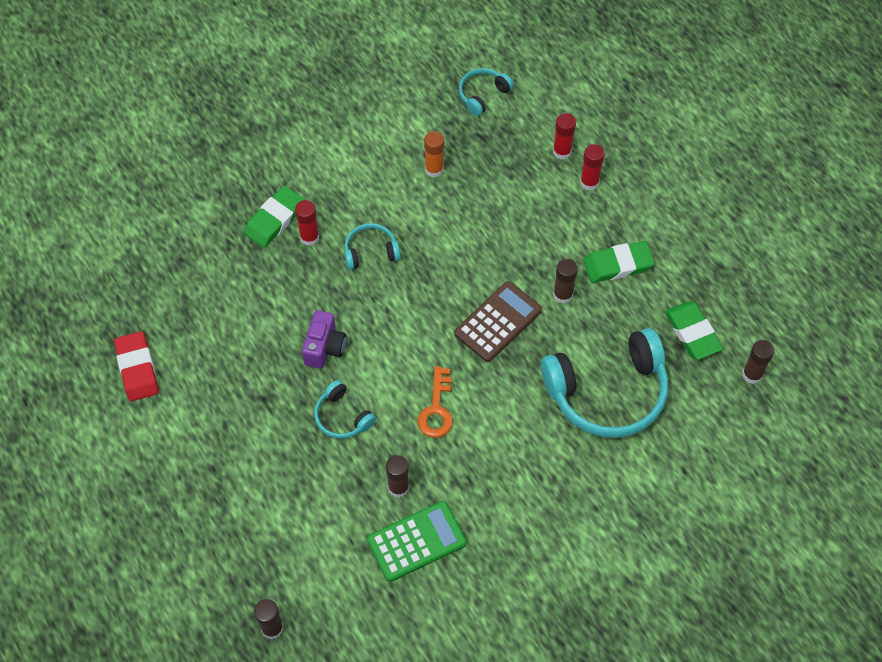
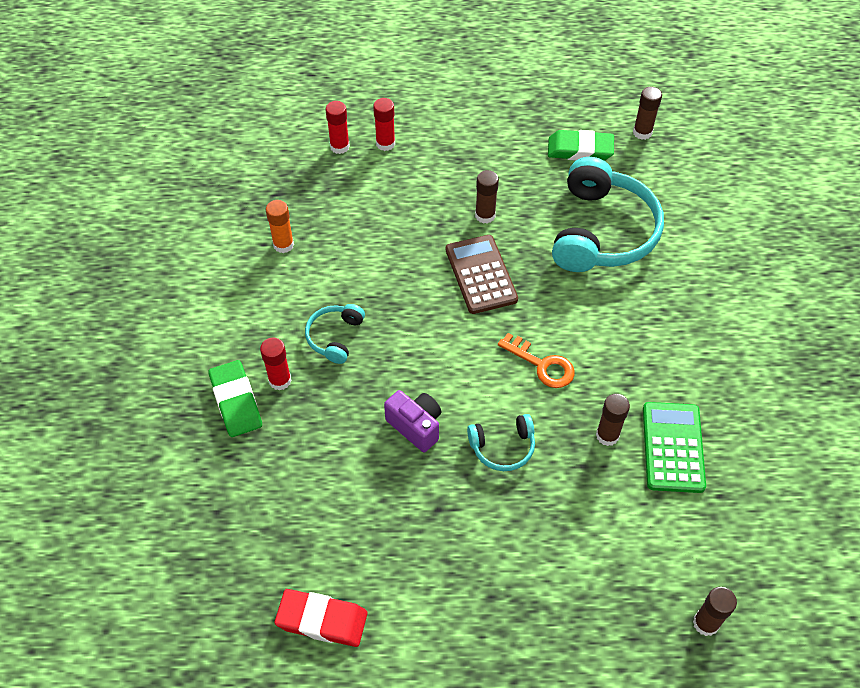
camera: 60 degrees left, 5 degrees down
(483, 95) = (233, 171): turquoise headphones -> none
(618, 265) = (481, 165): green eraser -> none

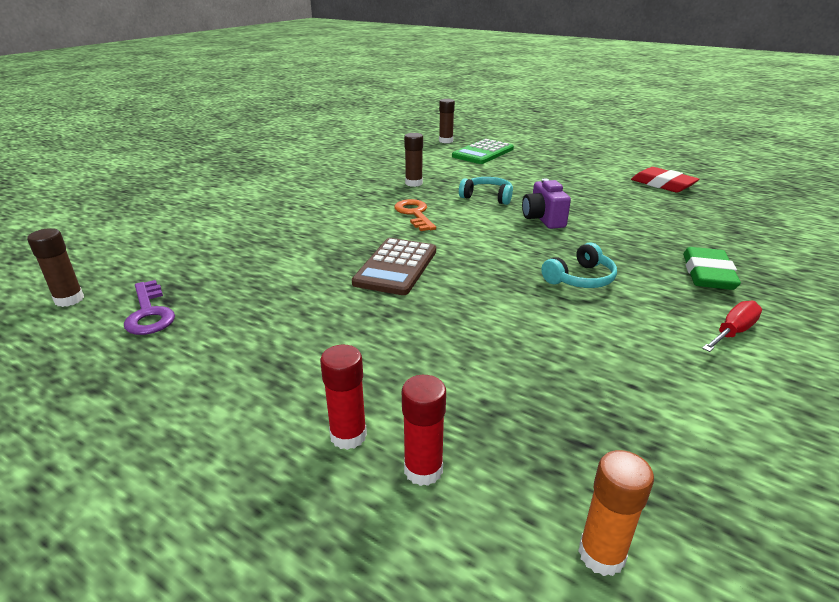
camera: 145 degrees left, 25 degrees down
(210, 327) = (733, 332): none -> red screwdriver
(280, 380) = (655, 272): red glue stick -> none
(283, 245) = (601, 372): orange glue stick -> orange glue stick (601, 554)
(485, 215) = (332, 302): brown glue stick -> none
(580, 149) = (149, 313): green eraser -> purple key
(602, 231) = (252, 253): turquoise headphones -> none
(673, 447) = (382, 171): green calculator -> green calculator (483, 153)

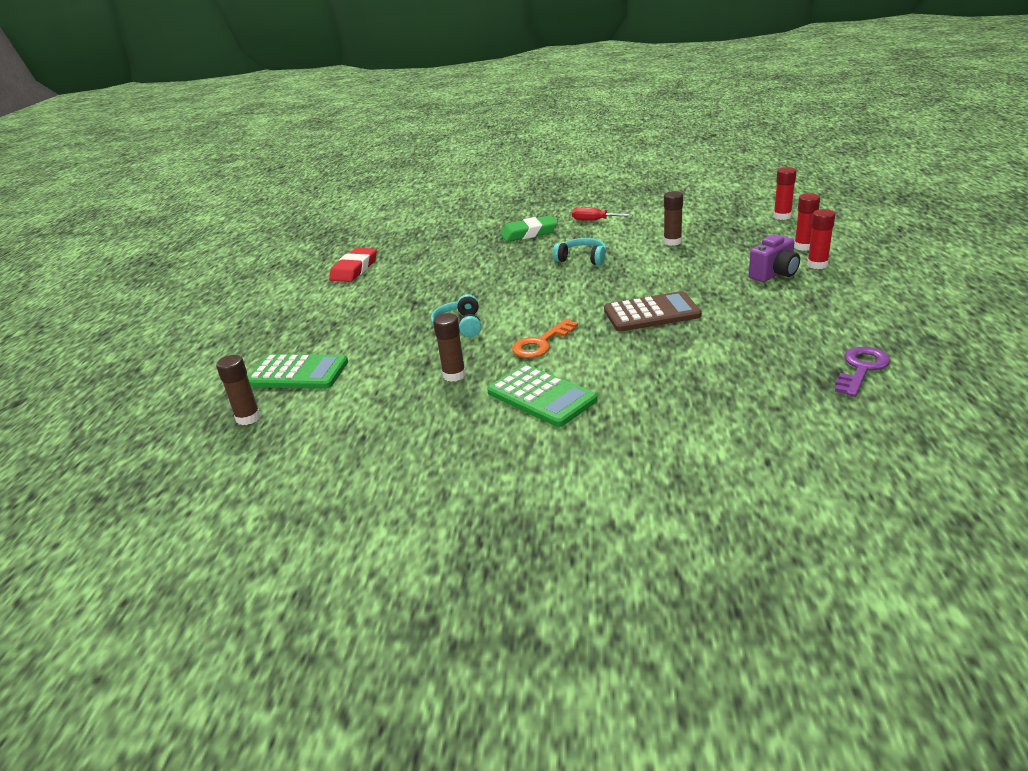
camera: 115 degrees left, 0 degrees up
(69, 299) = (922, 417): brown glue stick -> brown glue stick (672, 242)
(345, 198) = (541, 396): none -> green calculator
(543, 219) = (491, 291): purple camera -> purple camera (774, 274)
(601, 554) = (782, 216): orange glue stick -> red glue stick

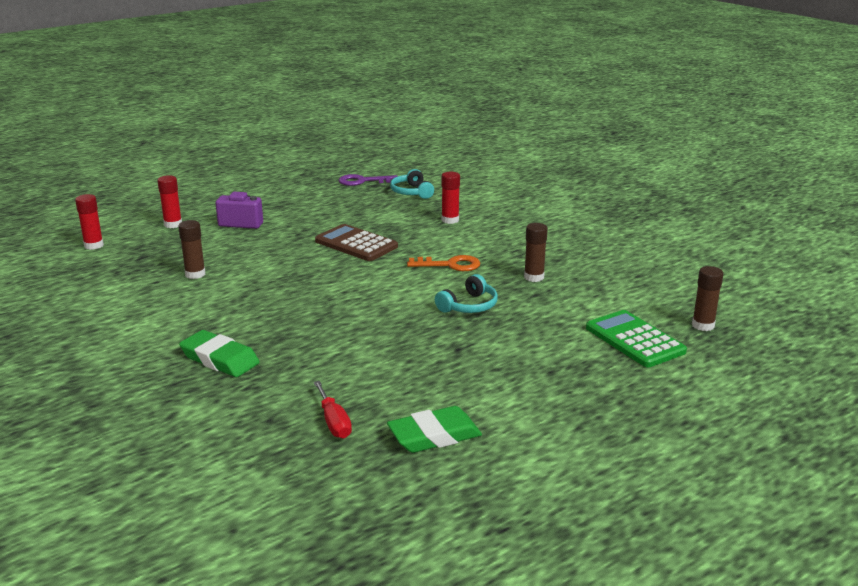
camera: 135 degrees left, 5 degrees down
(354, 269) = (434, 436): red eraser -> green eraser
(541, 396) = (511, 242): green calculator -> none
(582, 259) = (272, 302): turquoise headphones -> turquoise headphones (412, 192)
(594, 220) = (150, 332): red screwdriver -> red screwdriver (334, 422)
(817, 265) = (211, 214): red glue stick -> red glue stick (450, 220)

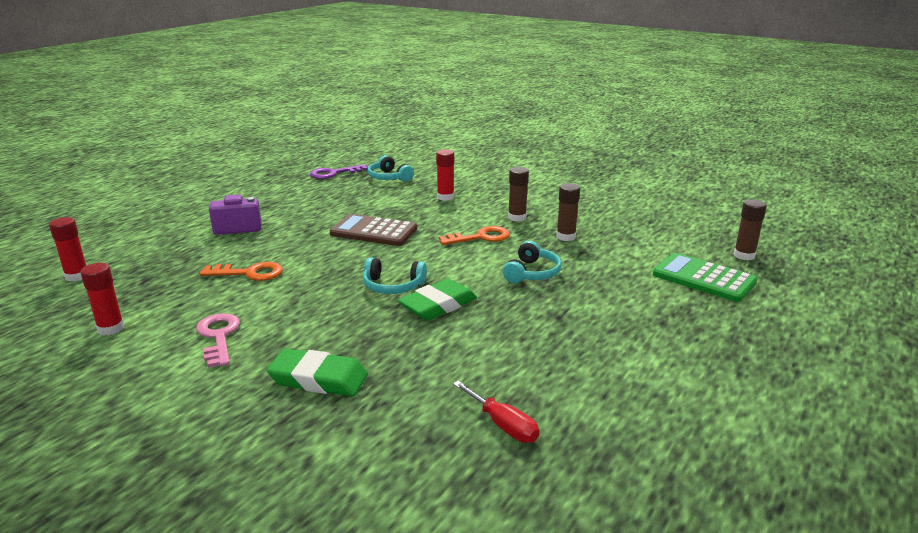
camera: 20 degrees left, 0 degrees up
(168, 313) = (218, 337): none -> pink key
(173, 224) = (160, 240): red glue stick -> red glue stick (111, 328)
(195, 274) = (222, 288): brown glue stick -> brown glue stick (517, 217)
(224, 265) = (249, 273): none -> orange key
(334, 296) = (393, 286): none -> turquoise headphones
(434, 436) = (618, 415): green eraser -> green eraser (438, 305)

